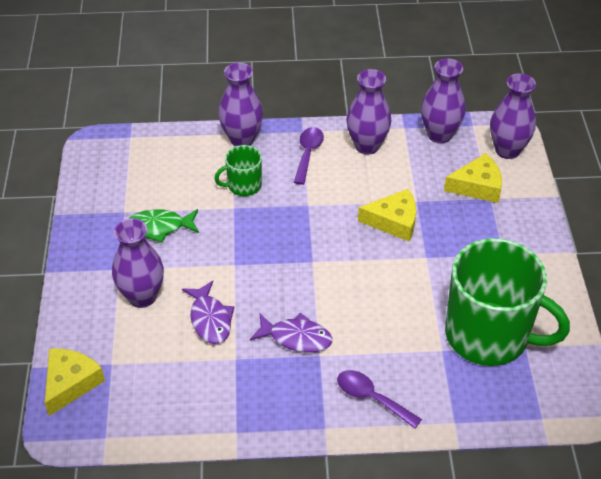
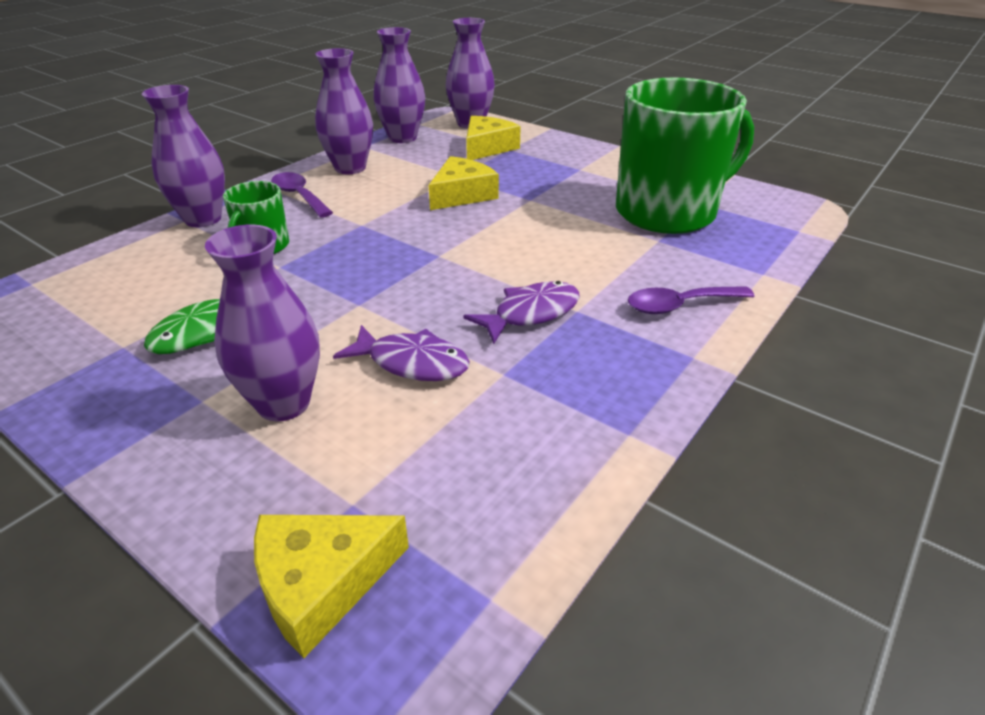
camera: 50 degrees left, 10 degrees down
(70, 383) = (322, 583): yellow cheese -> yellow cheese turned 90 degrees counterclockwise

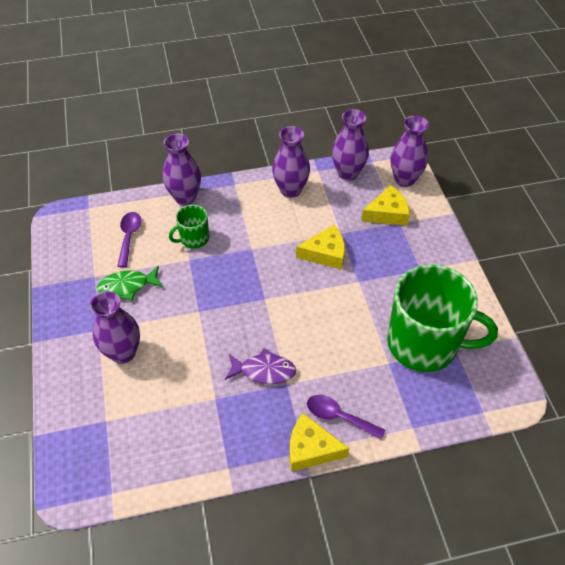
camera: 40 degrees right, 15 degrees up
(299, 196) = (243, 203): purple spoon -> purple spoon (129, 237)
(322, 583) = (71, 446): yellow cheese -> yellow cheese (311, 449)
(412, 363) = (186, 365): purple fish -> none

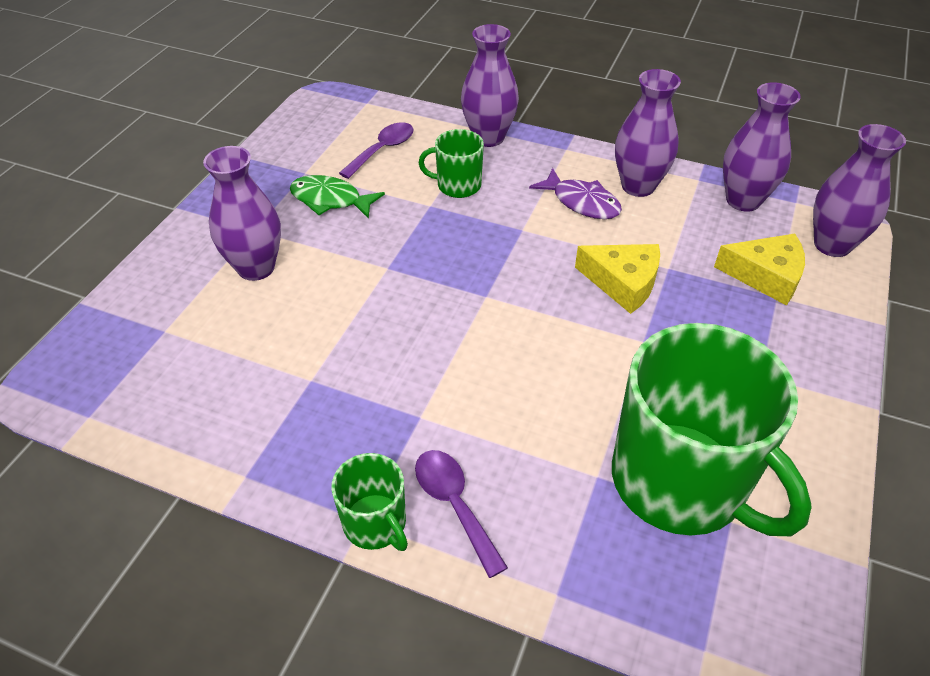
camera: 35 degrees right, 5 degrees down
(264, 371) = (404, 382): purple fish -> purple fish (581, 202)
(311, 449) = (375, 523): yellow cheese -> green mug

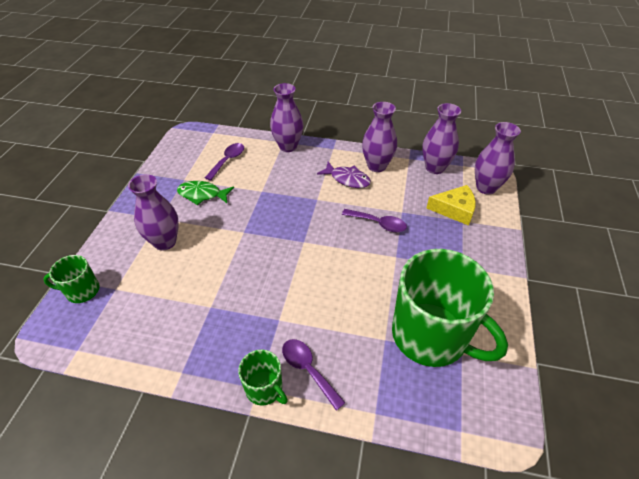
camera: 10 degrees left, 0 degrees up
(457, 185) = (275, 177): green mug -> green mug (82, 291)
(623, 282) = (378, 224): yellow cheese -> purple spoon

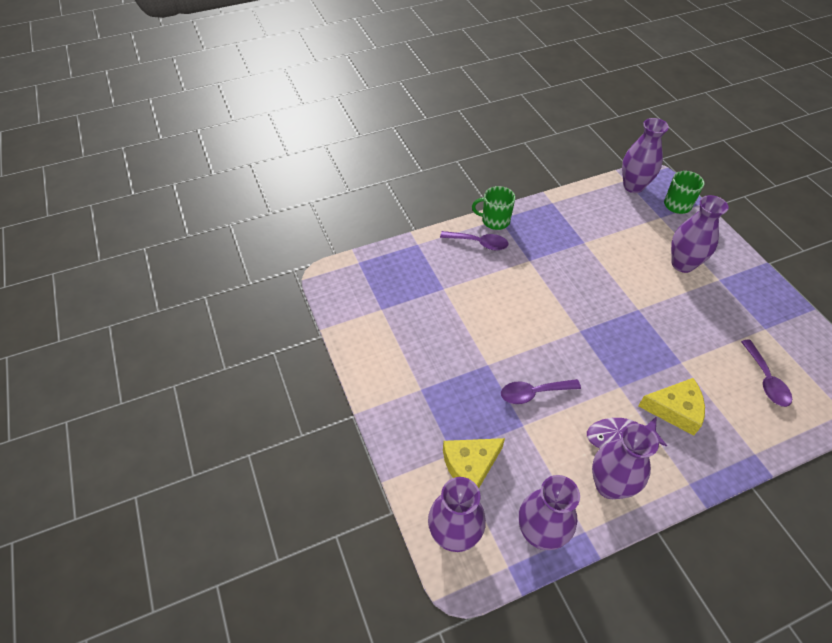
camera: 145 degrees right, 5 degrees up
(202, 195) = (724, 323): green fish -> none
(288, 146) = (740, 448): purple vase -> purple vase (633, 186)
(299, 174) = (675, 410): none -> yellow cheese
(431, 335) = (412, 310): green mug -> none

